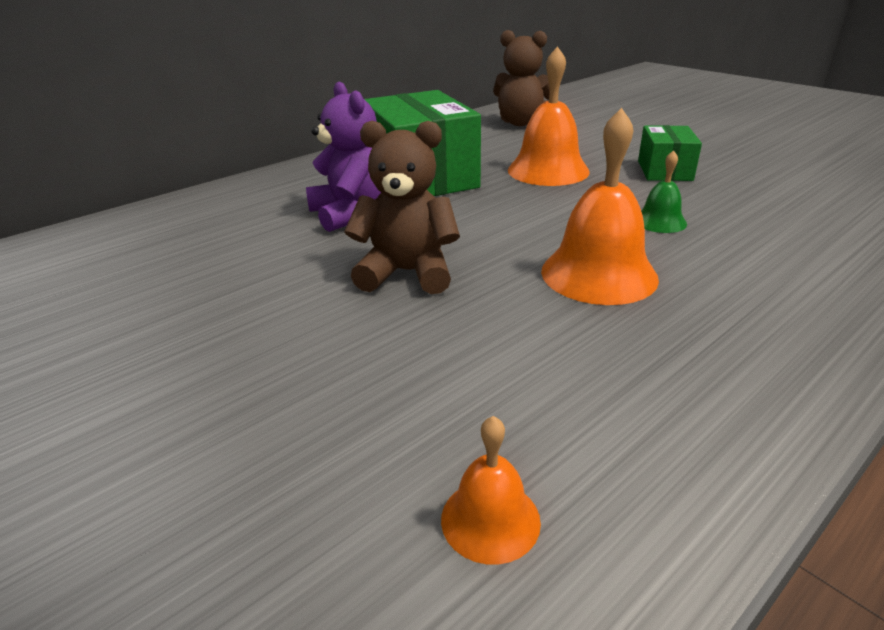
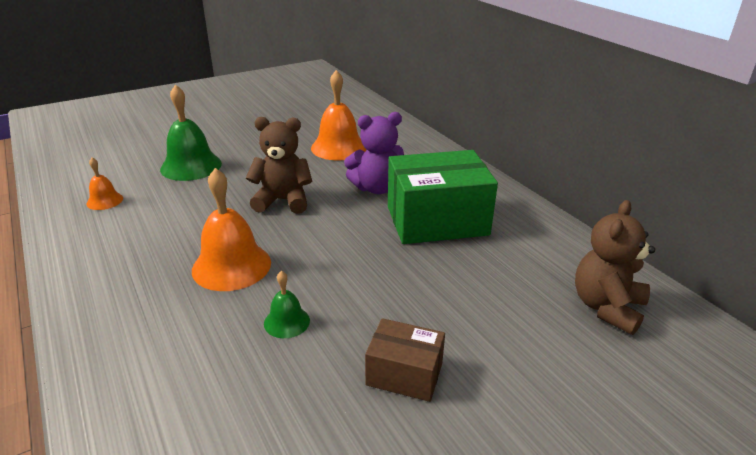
camera: 100 degrees right, 0 degrees up
(273, 423) = (191, 166): none -> green bell
(407, 273) = (283, 201): brown teddy bear -> brown teddy bear turned 105 degrees counterclockwise
(548, 170) = (431, 289): orange bell -> orange bell (338, 147)
(664, 170) = (404, 374): green box -> brown box

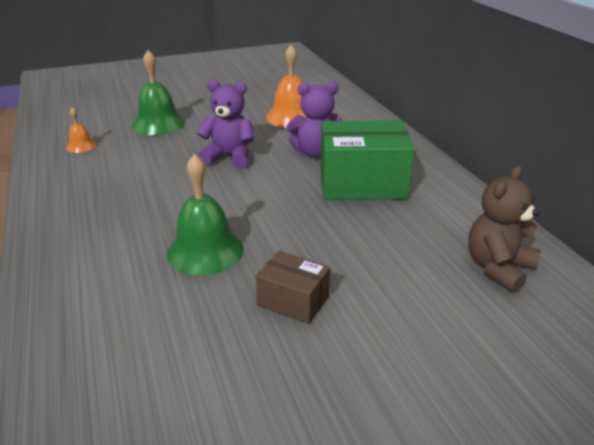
camera: 10 degrees right, 0 degrees up
(231, 266) = (171, 204): orange bell -> none
(283, 201) = (229, 157): brown teddy bear -> purple teddy bear
(286, 322) = (205, 251): green bell -> green bell, size x1.92

